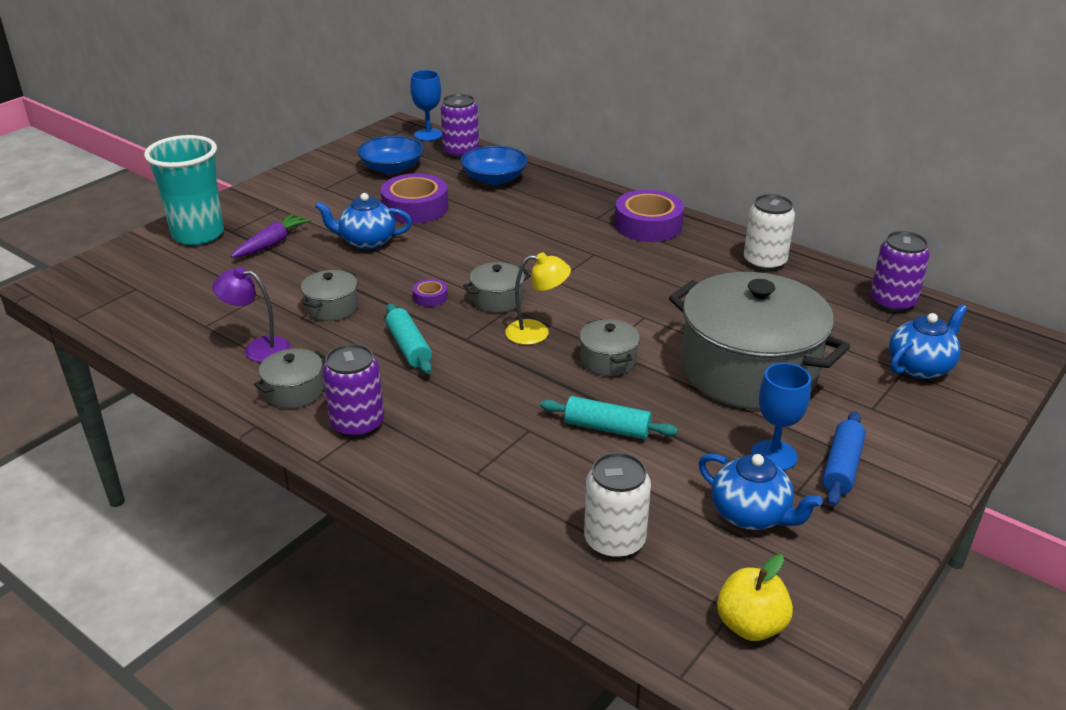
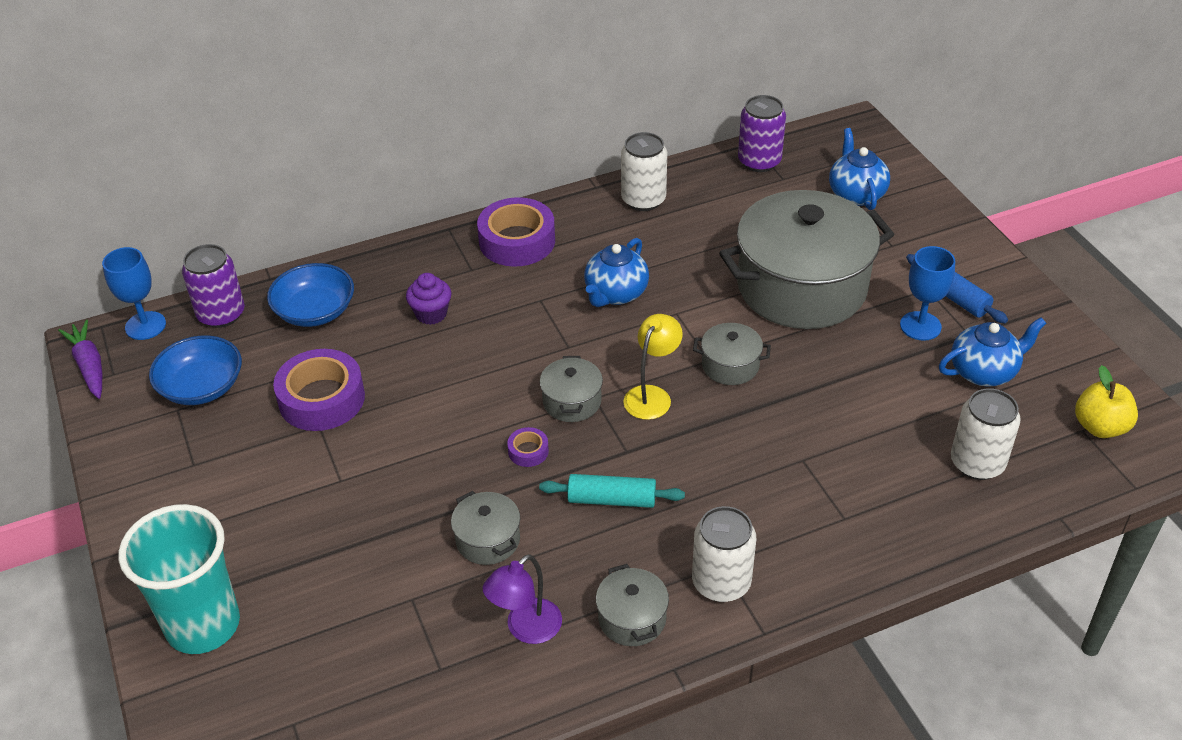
camera: 60 degrees left, 10 degrees up
(272, 243) = (294, 554): purple carrot -> purple carrot (89, 366)
(357, 424) = (721, 582): purple can -> white can
(367, 242) = (366, 466): blue teapot -> blue teapot (615, 294)
(534, 218) = (431, 314): none -> purple cupcake
(607, 428) = (830, 407): turquoise rolling pin -> none

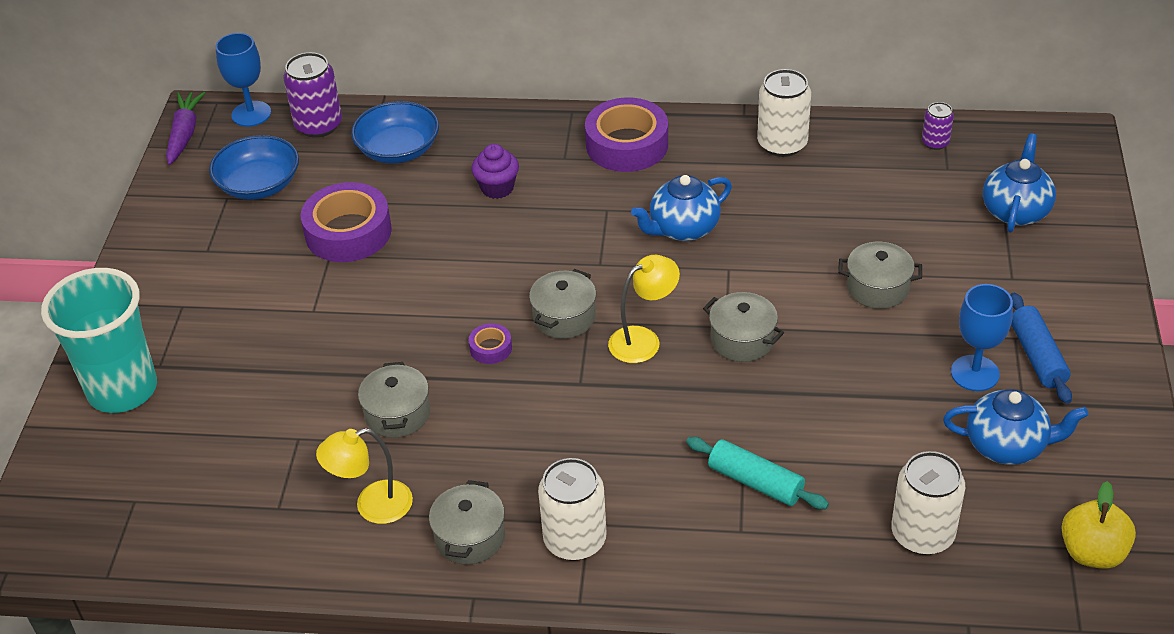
camera: 30 degrees right, 0 degrees up
(526, 629) = (372, 506): purple lamp -> yellow lamp
(612, 499) = (532, 422): turquoise rolling pin -> turquoise rolling pin (755, 482)
(759, 161) = (935, 142): purple can -> purple can, size x0.55
(801, 287) = (877, 288): grey pot -> grey pot, size x0.42

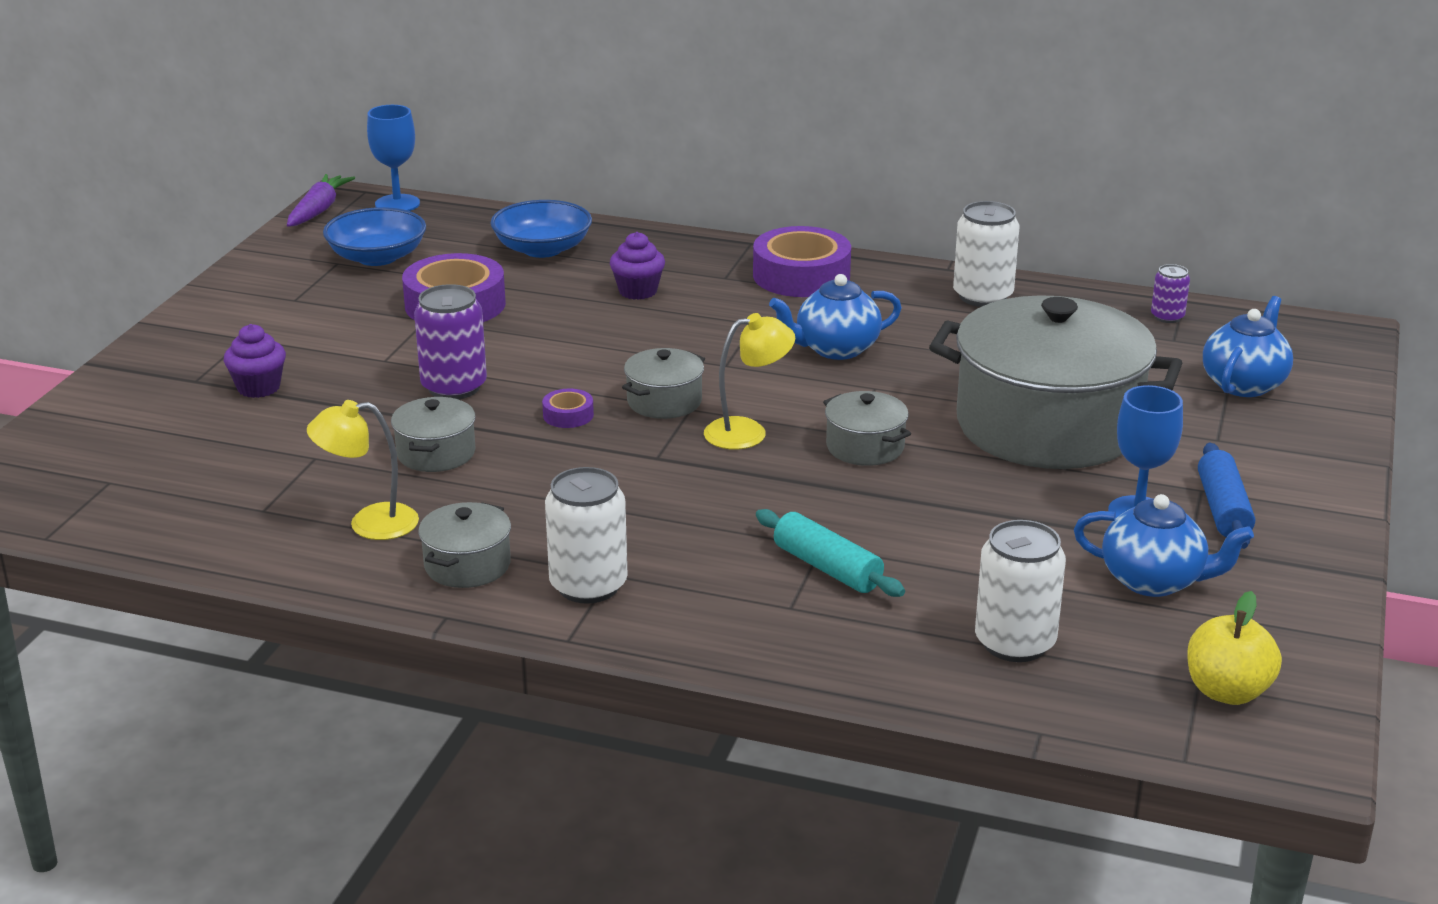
camera: 10 degrees right, 15 degrees down
(123, 390) = (146, 393): turquoise cup -> none
(218, 364) = (259, 387): none -> purple cupcake
(318, 125) = (465, 220): purple can -> purple can (454, 387)
(877, 288) = (1047, 426): grey pot -> grey pot, size x2.39

